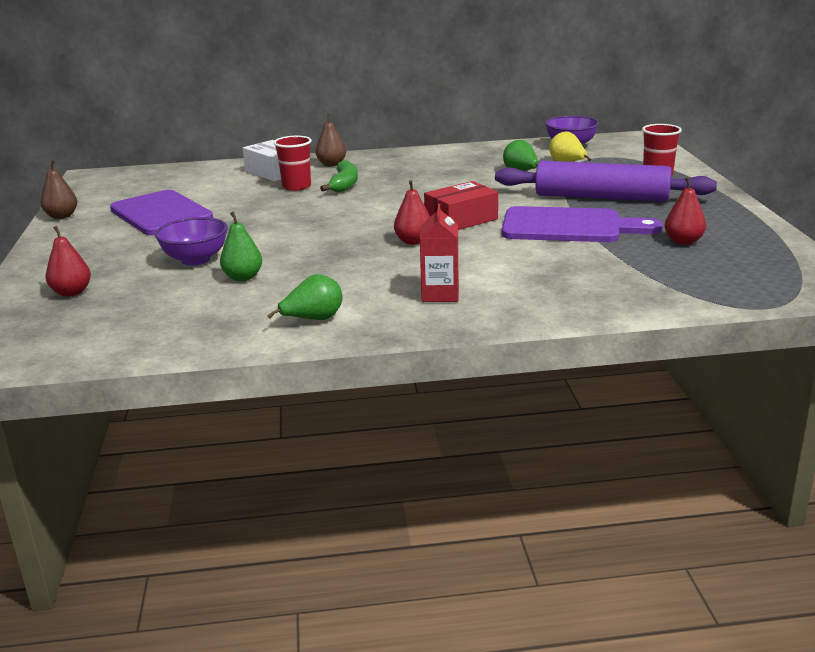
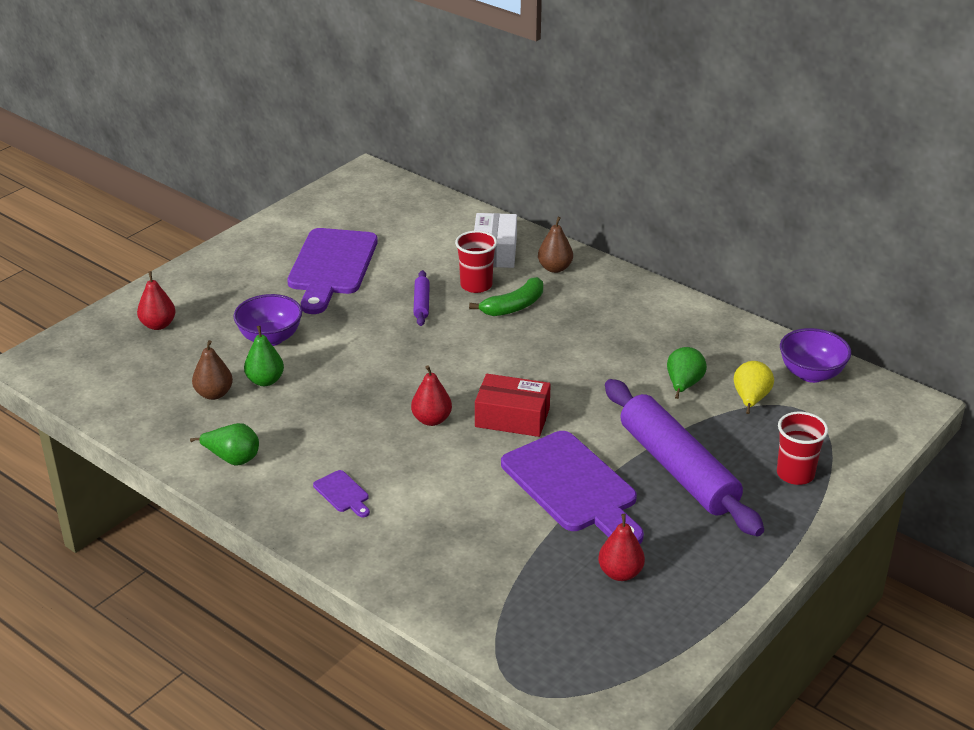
camera: 45 degrees right, 10 degrees up
(62, 216) = (273, 223): brown pear -> brown pear (214, 394)
(277, 205) = (421, 303): none -> purple rolling pin
(440, 294) = (343, 493): red carton -> purple cutting board

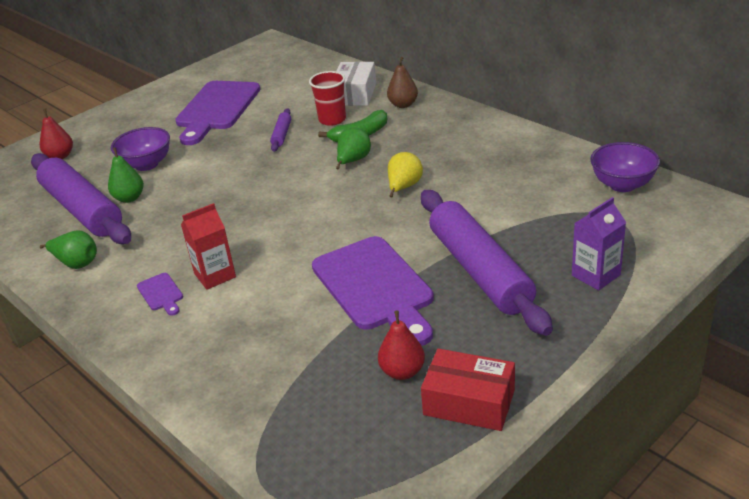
camera: 10 degrees right, 0 degrees up
(214, 394) = (82, 209): brown pear -> purple rolling pin
(396, 473) = (215, 275): none -> red carton
(431, 420) = (261, 228): red pear -> none
(512, 417) = (334, 226): red box -> red box (469, 402)
(683, 385) = (498, 196): green pear -> green pear (353, 161)
(750, 399) = (560, 208): yellow pear -> yellow pear (404, 187)
(795, 474) = (596, 275): red cup -> purple carton

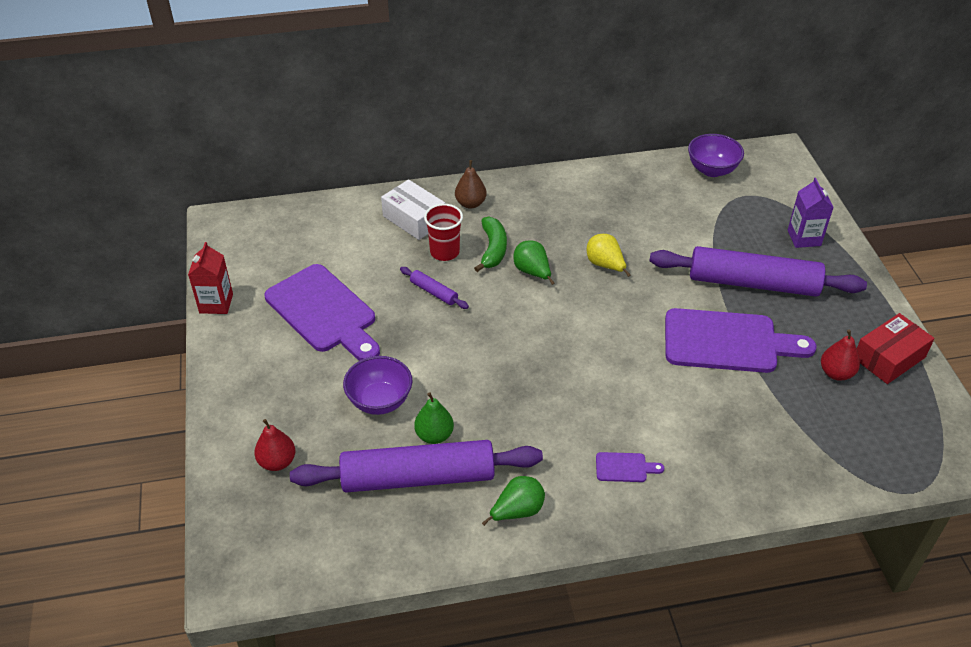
camera: 60 degrees left, 10 degrees up
(215, 275) = (628, 424): red carton -> red carton (216, 303)

